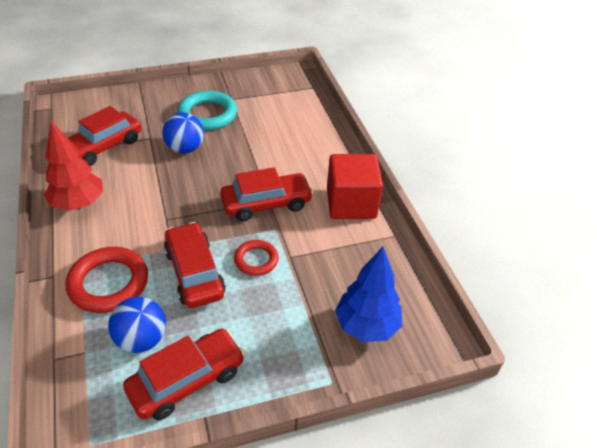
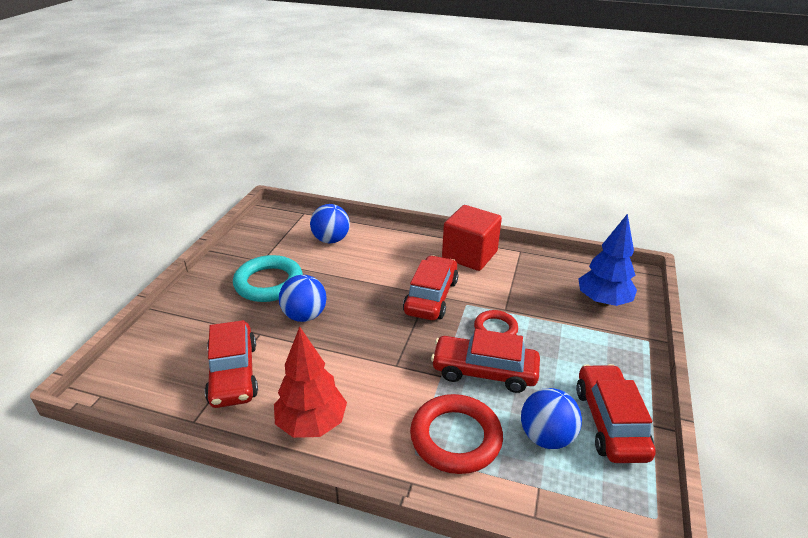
camera: 55 degrees left, 10 degrees down
(291, 117) = (331, 240): none -> blue ball

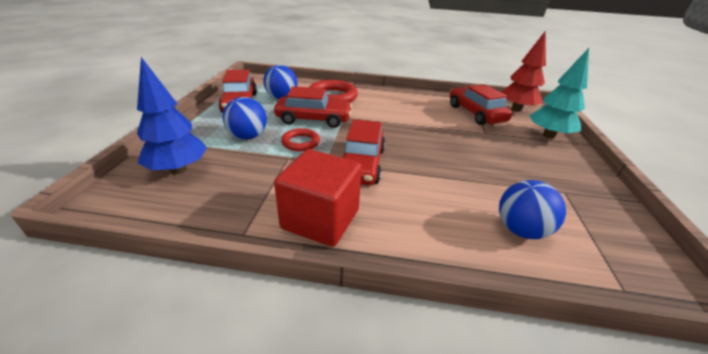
camera: 170 degrees right, 0 degrees up
(182, 323) = (548, 135): none -> turquoise tree
(268, 283) = (525, 168): turquoise ring -> none
(304, 316) = (464, 144): blue ball -> blue ball (248, 136)
(312, 424) = (411, 99): red tree -> red tree (516, 109)

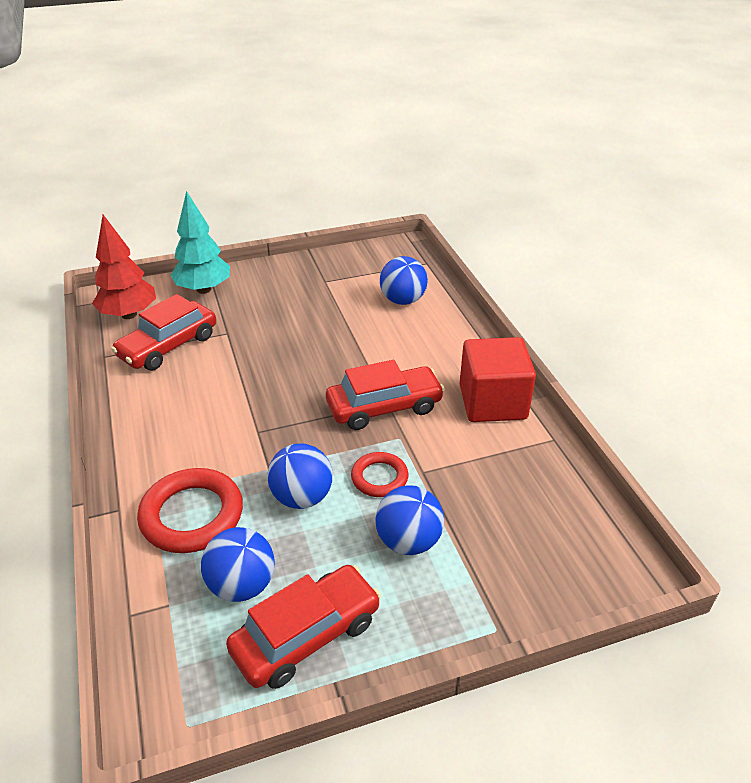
camera: 115 degrees left, 5 degrees up
(178, 169) = (532, 555): blue tree -> none
(313, 119) = (302, 497): red car -> blue ball

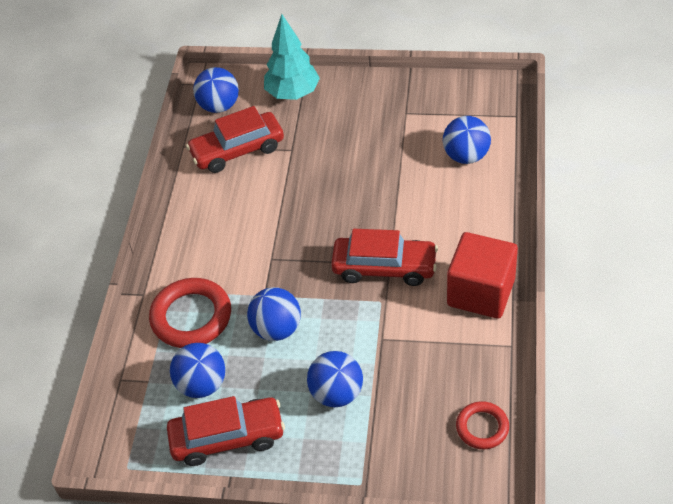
camera: 30 degrees right, 10 degrees up
(129, 314) = (219, 106): red tree -> blue ball
(379, 477) = (344, 332): red ring -> red ring (482, 427)

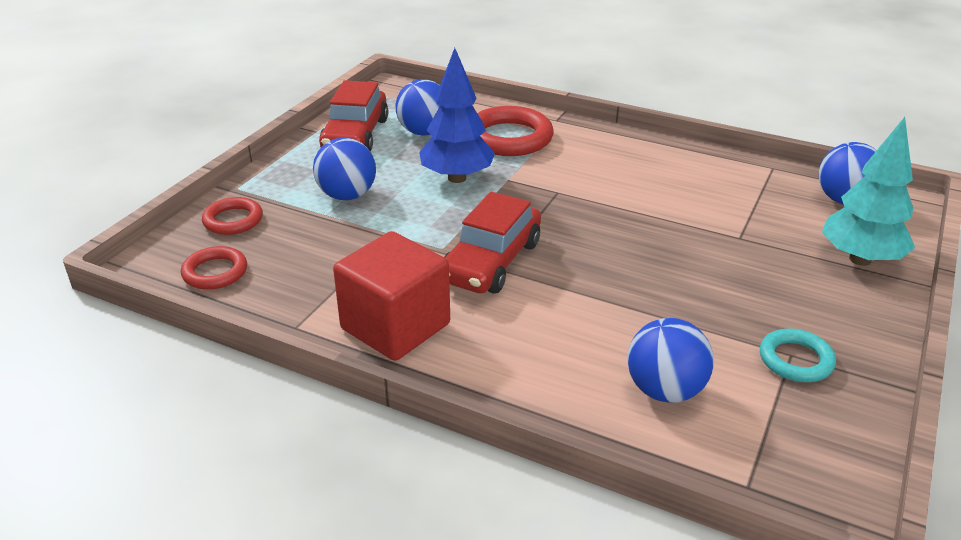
camera: 105 degrees right, 15 degrees down
(237, 150) = (752, 199): red car -> none
(277, 329) = (457, 178): blue ball -> blue tree
(410, 110) = (795, 360): none -> turquoise ring
(410, 457) = (233, 220): none -> red ring

